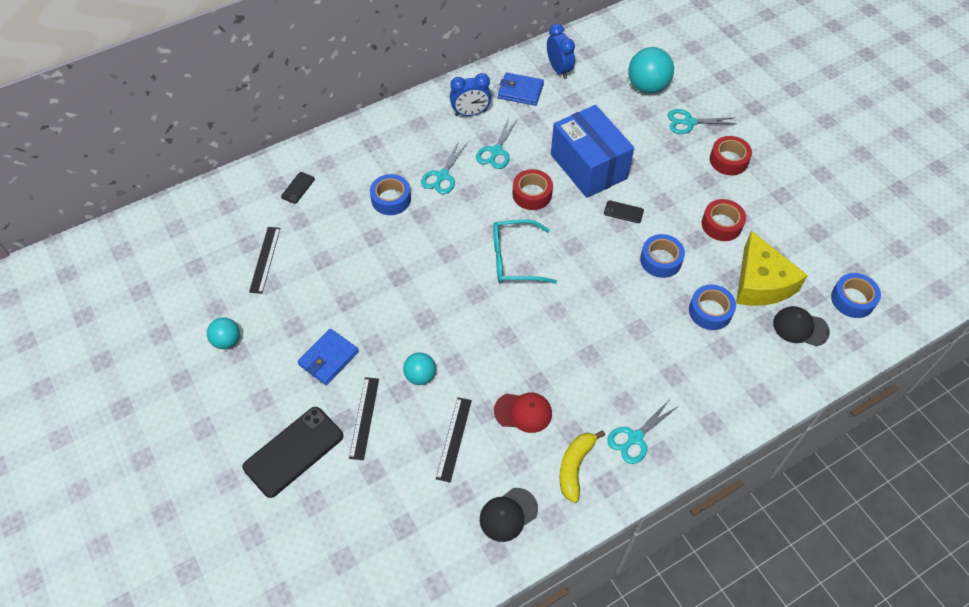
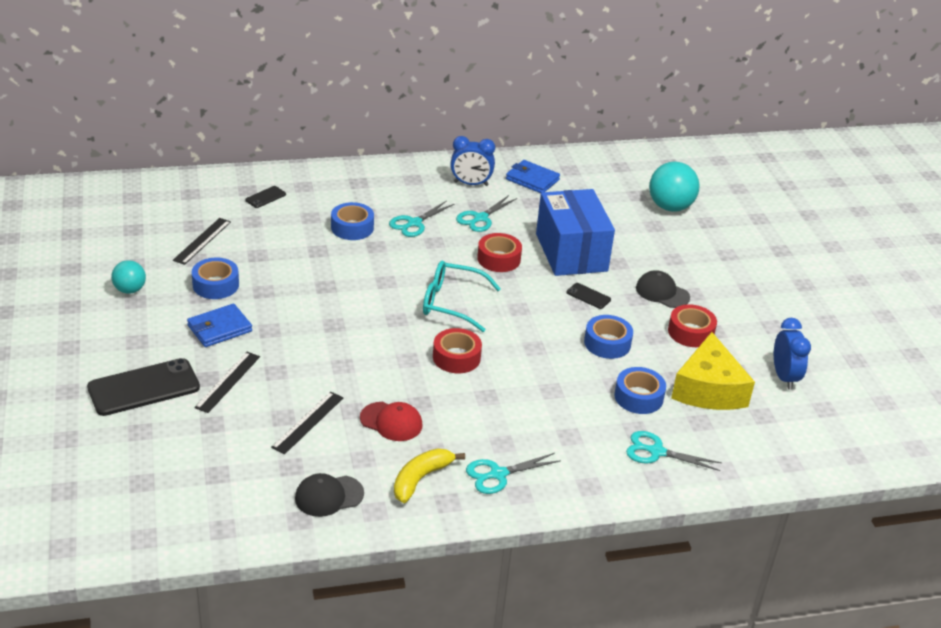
camera: 15 degrees right, 20 degrees down
(420, 376) = (302, 366): turquoise ball -> none
(559, 69) = (582, 172): blue clock -> blue clock (784, 377)
(689, 122) = (700, 245): turquoise scissors -> turquoise scissors (656, 452)
(728, 160) = (727, 284): red tape -> red tape (456, 357)
(800, 327) = (733, 436): black cap -> black cap (662, 292)
(852, 299) = (807, 430): blue tape -> blue tape (216, 285)

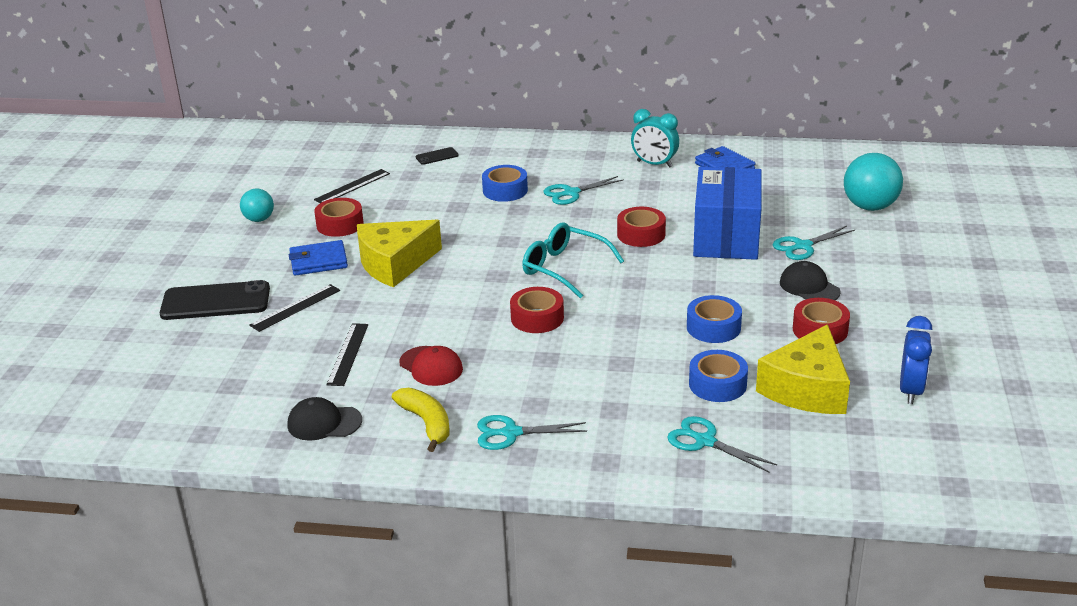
camera: 25 degrees right, 5 degrees down
(216, 285) = (340, 224): blue tape -> red tape
(295, 320) = (395, 264): none -> yellow cheese
(308, 422) = (348, 354): black ruler -> black ruler turned 45 degrees counterclockwise
(421, 479) = (427, 423): yellow banana -> yellow banana turned 90 degrees clockwise
(471, 184) = (654, 164): blue clock -> turquoise clock
(480, 218) = (645, 195): turquoise scissors -> turquoise scissors (803, 246)
(588, 296) = (720, 280): black phone -> none

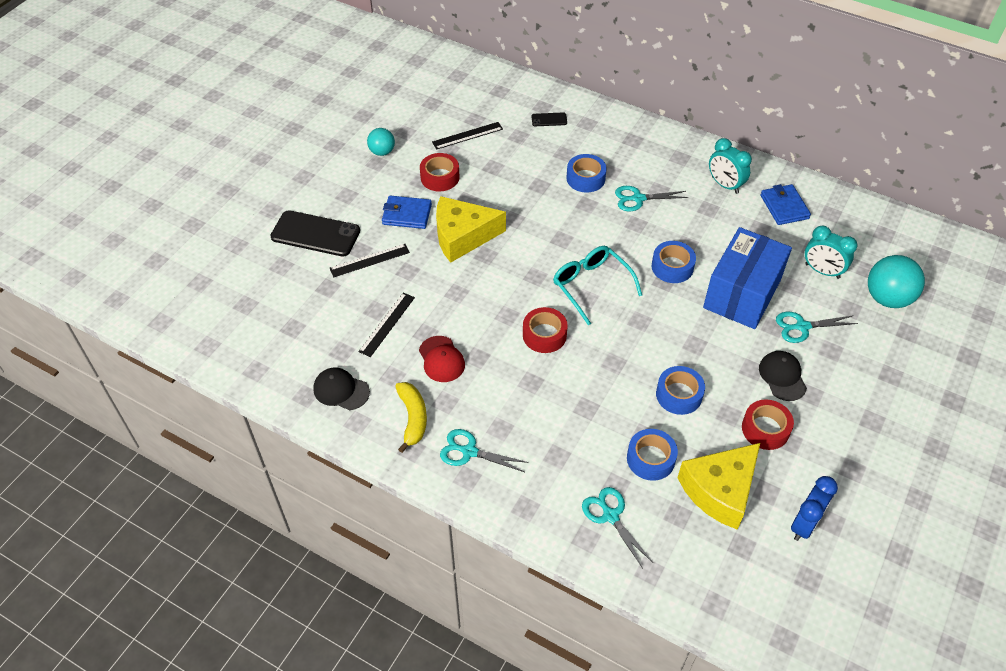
camera: 20 degrees right, 20 degrees up
(641, 234) = (672, 267): red tape -> blue tape
(793, 202) = (822, 271): none -> turquoise clock

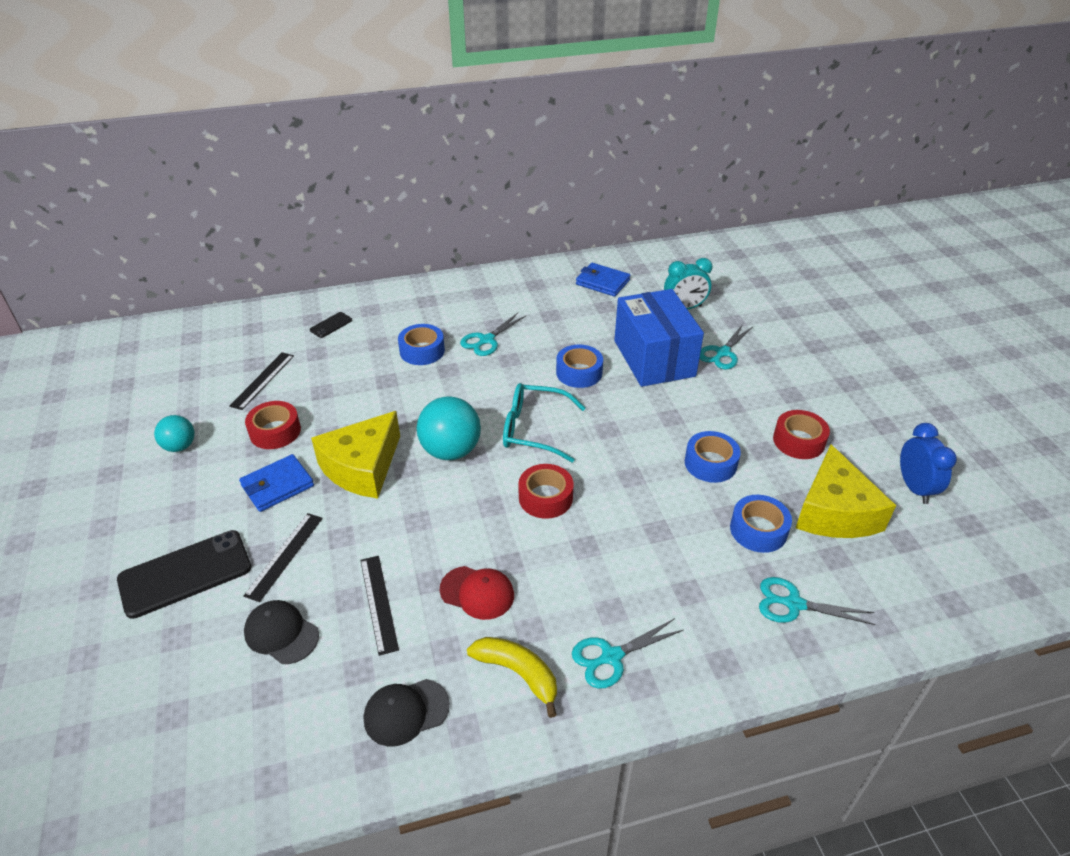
camera: 45 degrees left, 10 degrees down
(725, 185) = (541, 292): turquoise clock -> none
(782, 377) = (758, 396): black cap -> black cap (281, 633)
(887, 298) = (746, 299): turquoise ball -> turquoise ball (451, 451)

